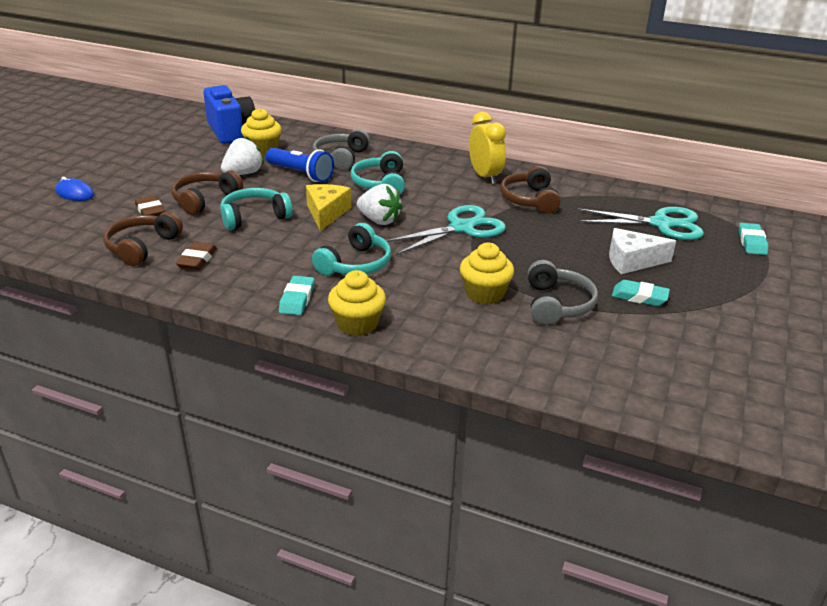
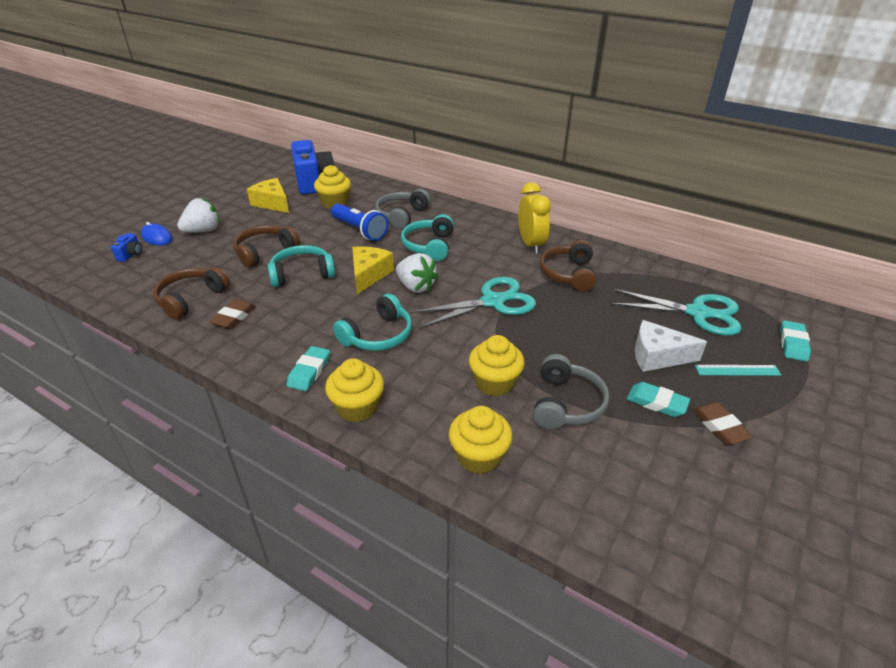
camera: 10 degrees right, 5 degrees up
(53, 211) = (131, 255): none -> blue camera
(150, 211) = (213, 260): brown eraser -> brown eraser (719, 426)
(193, 154) = (272, 203): none -> yellow cheese
(243, 173) = (308, 226): white strawberry -> white strawberry (203, 231)
(488, 351) = (479, 456): none -> yellow cupcake
(706, 266) = (737, 370): none -> turquoise ruler

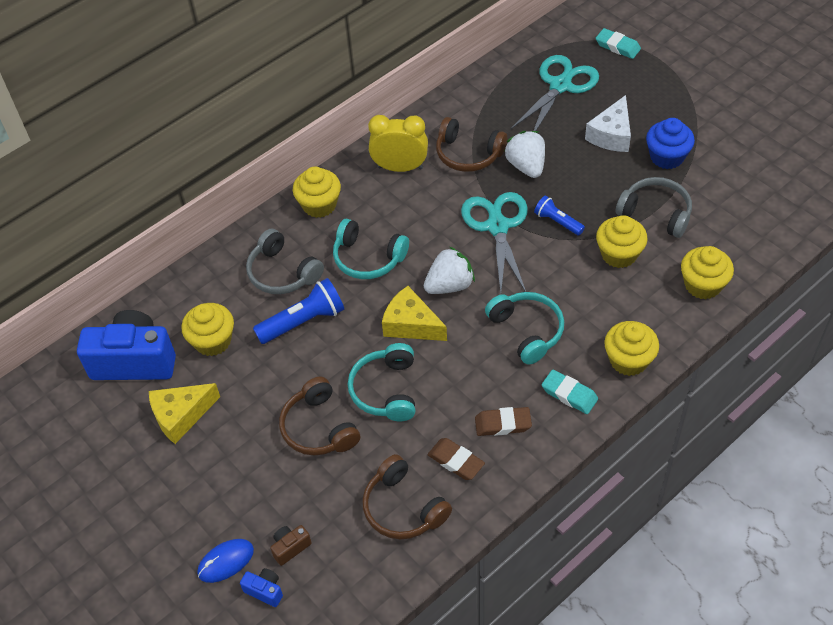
camera: 70 degrees left, 15 degrees up
(163, 258) = (290, 547): none -> brown camera
(203, 231) = (230, 502): white strawberry -> white strawberry (526, 166)
(472, 218) = (319, 205): none -> yellow cupcake
(517, 336) = (557, 222): none -> blue flashlight
(656, 403) = (667, 157): turquoise eraser -> blue cupcake
(719, 426) = (699, 131): brown eraser -> brown eraser (503, 424)
(737, 370) = (641, 94): turquoise ruler -> none

